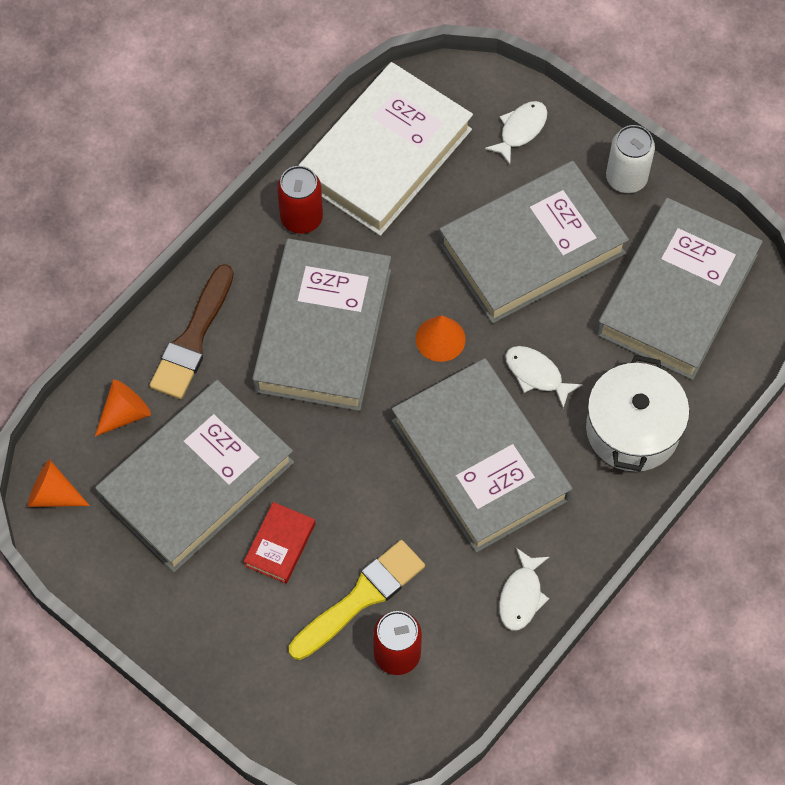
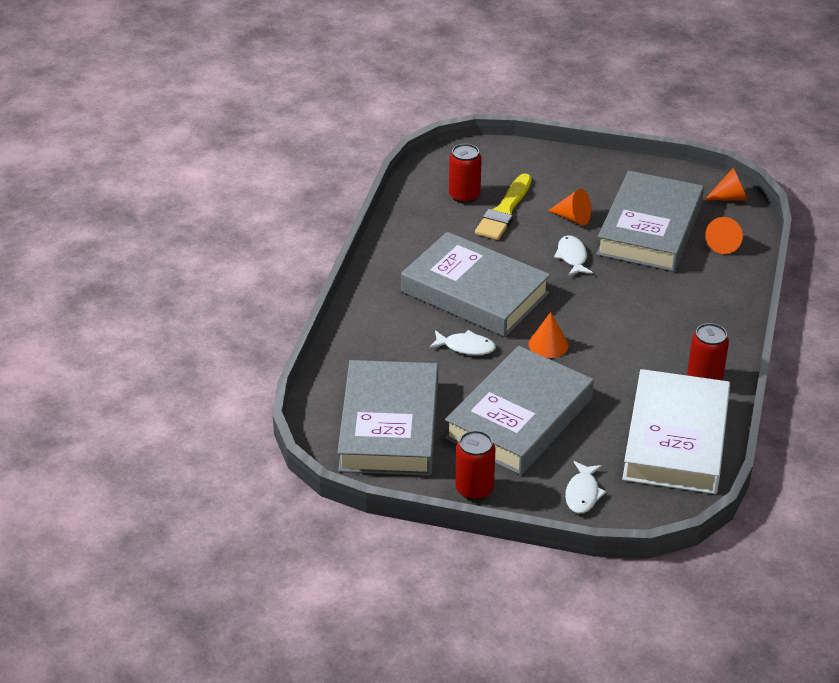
camera: 155 degrees right, 25 degrees down
(193, 339) = (717, 291): brown brush -> none
(280, 545) = (573, 218): red book -> orange cone
(323, 330) = (633, 323): grey book -> none
(521, 596) = (404, 240): white fish -> white fish (572, 257)
(626, 178) = (474, 489): white can -> red can
(632, 429) = (379, 339): white pot -> none

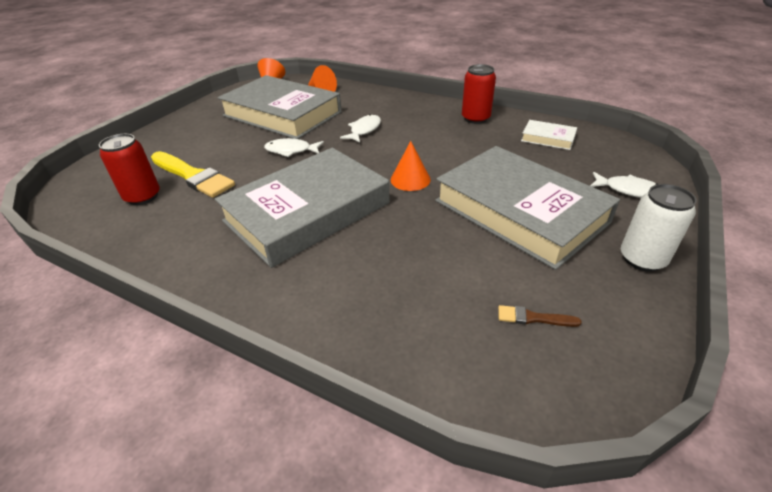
camera: 75 degrees left, 0 degrees up
(389, 426) = (533, 318): grey book -> brown brush
(466, 347) = (396, 231): white fish -> white fish (364, 130)
(474, 489) = (642, 259): red can -> white can
(573, 218) = (237, 143): orange cone -> none
(676, 439) = (548, 138): white book -> white book, size x0.41

